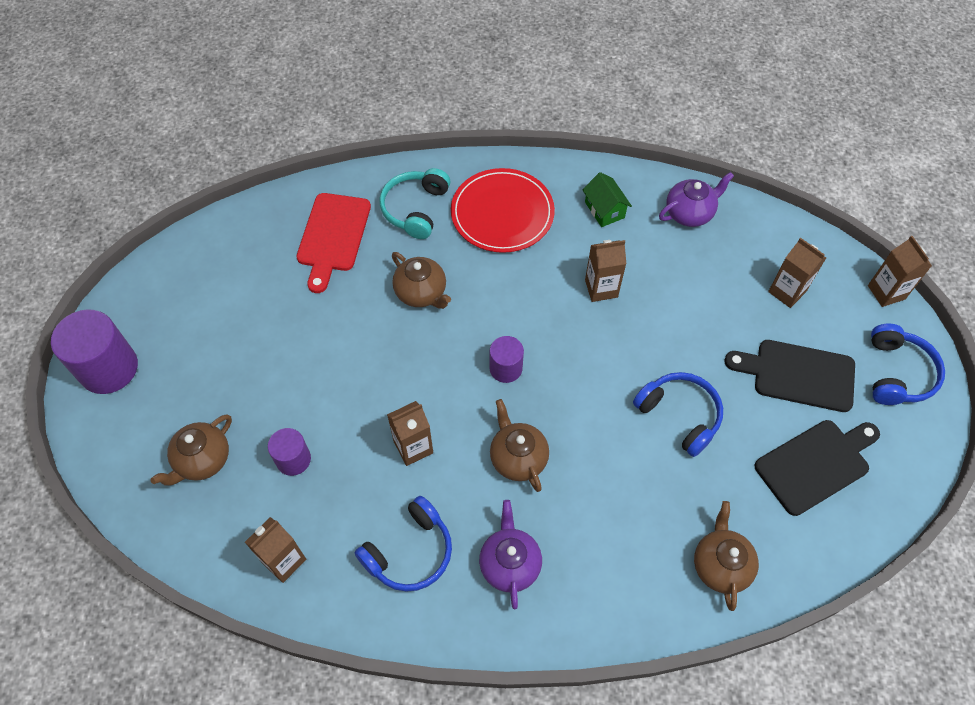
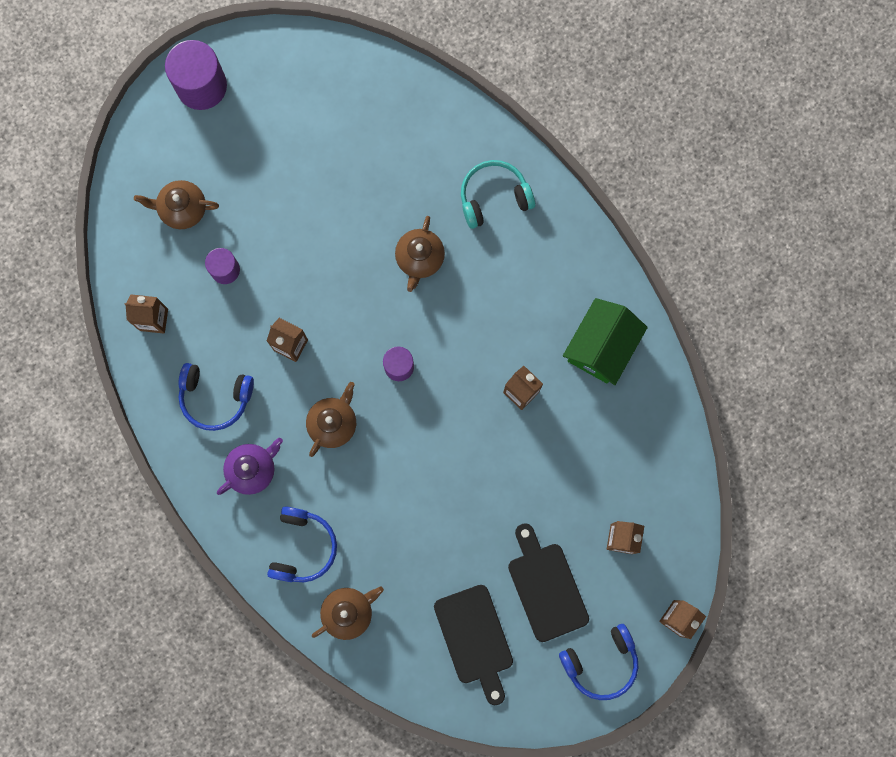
camera: 55 degrees right, 20 degrees up
(333, 236) = (422, 154): red cutting board -> none
(502, 213) = (539, 268): red plate -> none
(604, 210) = (601, 347): green house -> green house, size x1.72
(679, 415) = (448, 518): blue headphones -> blue headphones (302, 547)
(689, 213) = (647, 417): purple teapot -> none
(815, 464) = (475, 639): black cutting board -> black cutting board turned 45 degrees clockwise

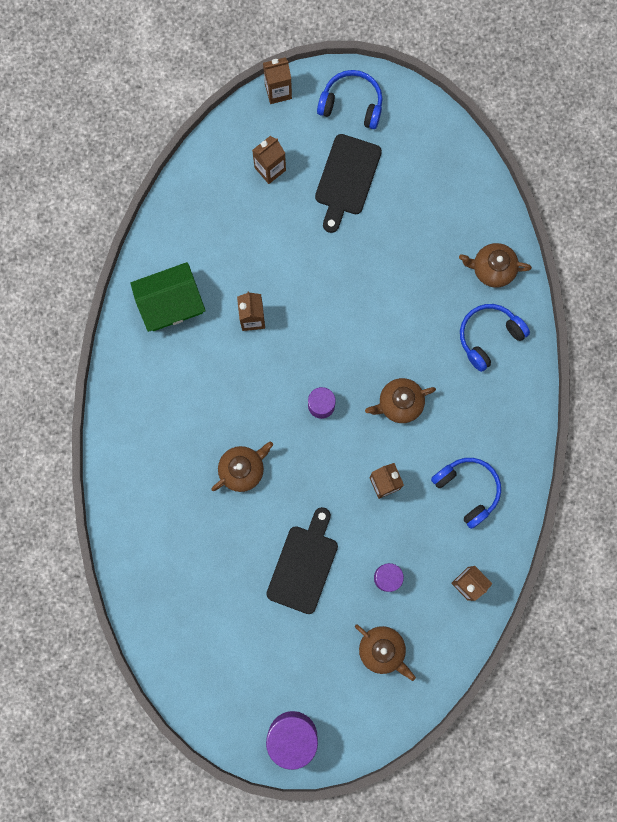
camera: 140 degrees left, 0 degrees up
(252, 469) = (481, 417): purple teapot -> none
(475, 639) = (421, 184): black cutting board -> black cutting board (303, 565)
(494, 197) = (152, 470): turquoise headphones -> none

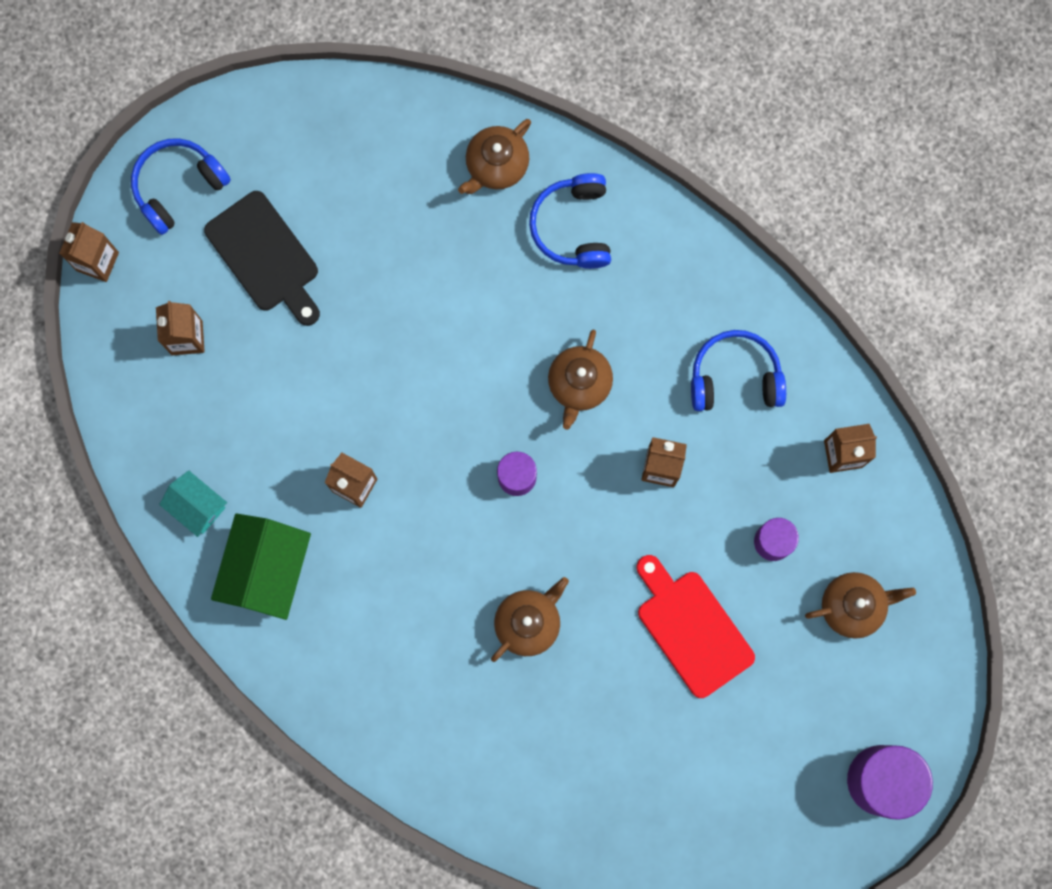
camera: 55 degrees left, 0 degrees up
(180, 241) = (197, 506): none -> turquoise house
(242, 469) = (528, 622): brown teapot -> brown teapot turned 45 degrees clockwise
(303, 565) = (691, 629): black cutting board -> red cutting board

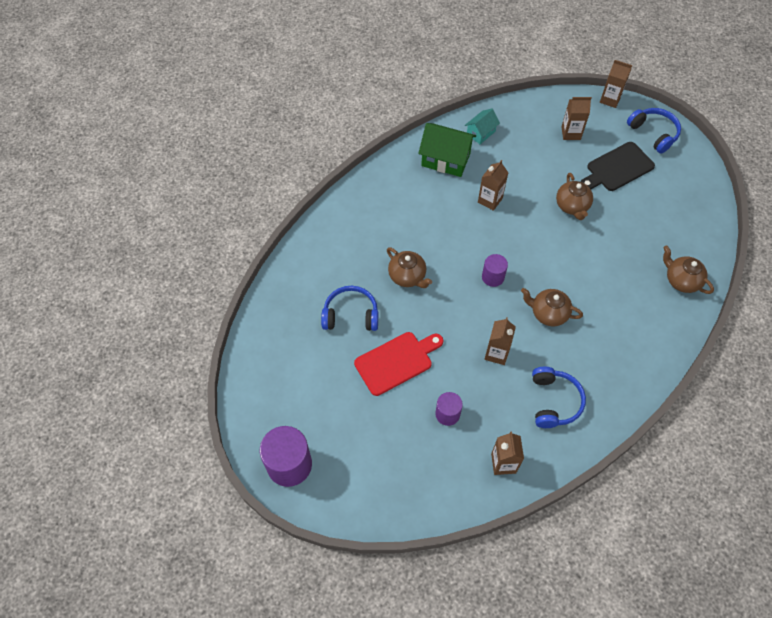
camera: 95 degrees right, 20 degrees down
(573, 226) = (647, 318): blue headphones -> blue headphones (351, 315)
(853, 606) = (402, 459): brown teapot -> brown teapot (572, 206)

